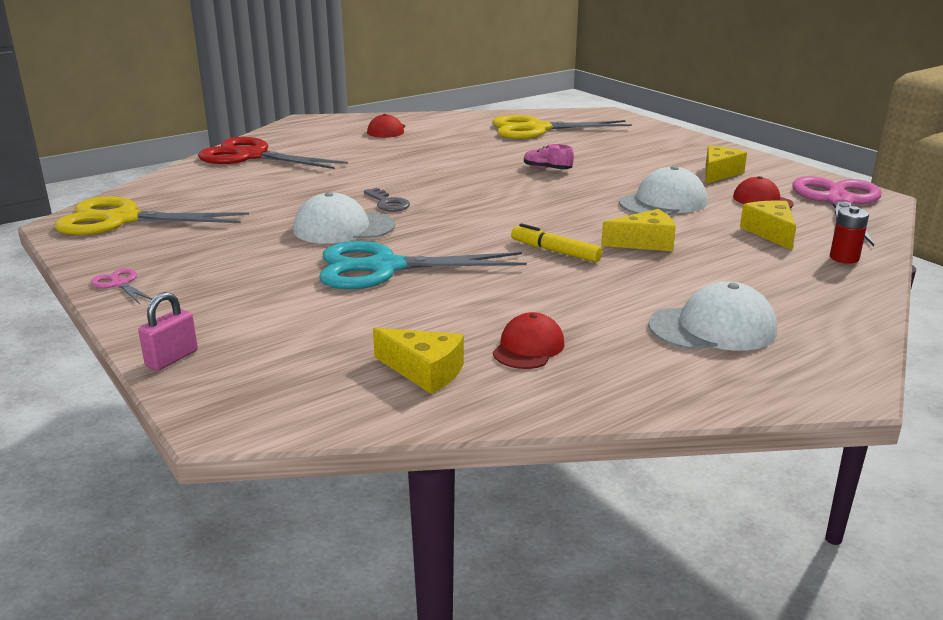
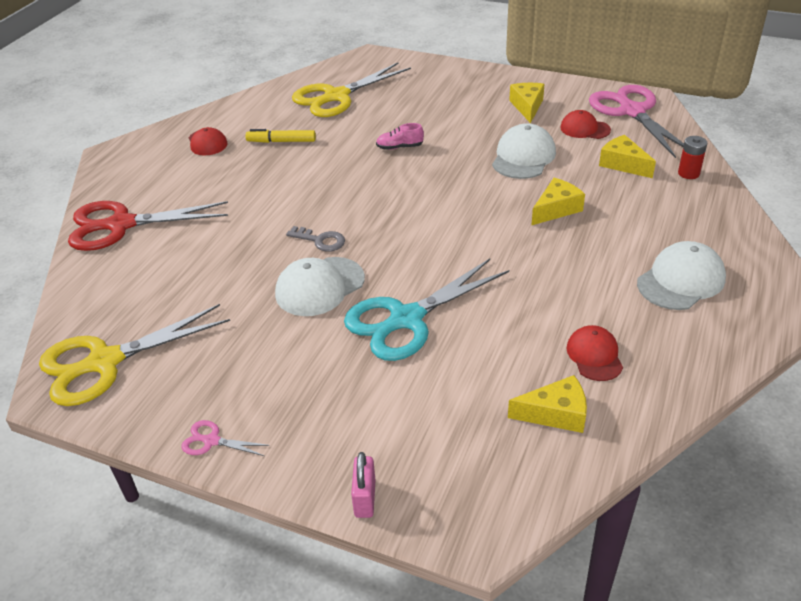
camera: 30 degrees left, 15 degrees up
(555, 251) = (508, 245): yellow marker -> yellow marker (282, 141)

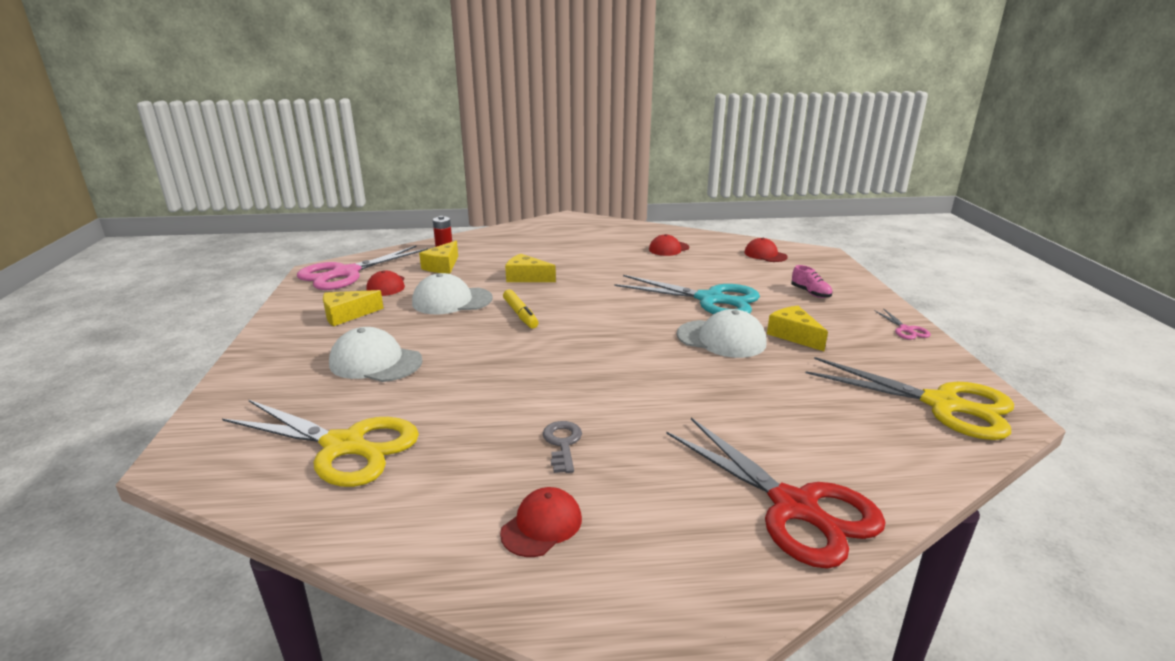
camera: 120 degrees left, 15 degrees down
(282, 141) = (498, 449): yellow marker -> yellow marker (520, 314)
(320, 240) = (665, 357): grey key -> grey key (562, 443)
(365, 498) = (852, 279): pink padlock -> none
(399, 147) = (466, 362): pink shoe -> pink shoe (810, 293)
(513, 453) = (765, 255): none -> red cap
(555, 414) = (725, 250): yellow cheese -> yellow cheese (794, 335)
(681, 280) = (575, 238): white cap -> white cap (375, 362)

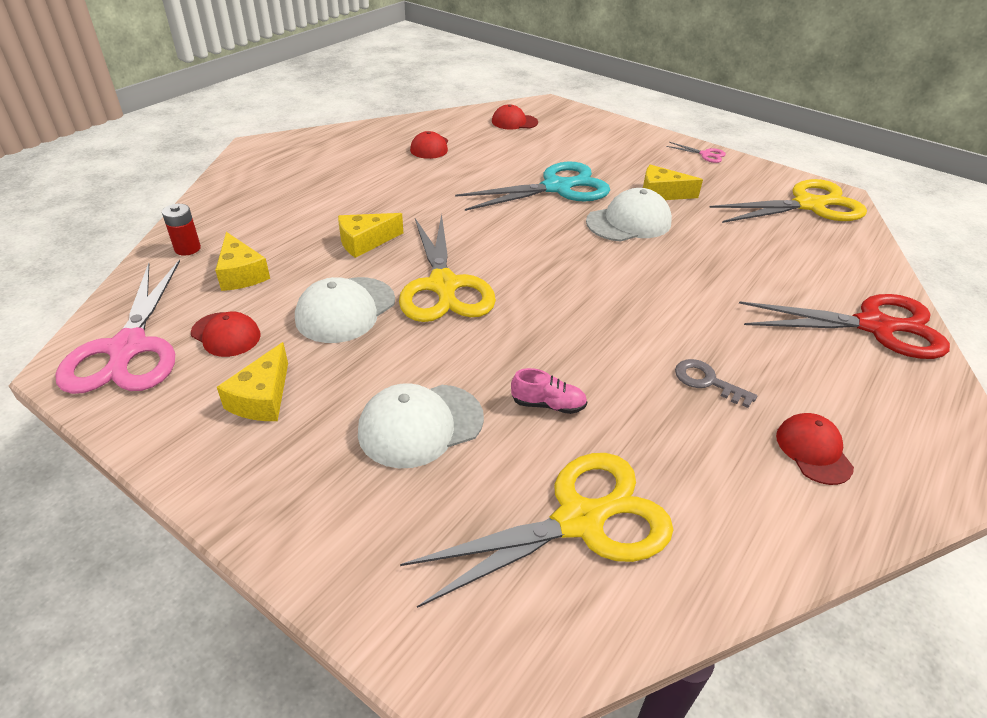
camera: 50 degrees left, 15 degrees up
(520, 314) = (443, 286): yellow marker -> yellow scissors
(810, 293) = (606, 148): pink shoe -> pink shoe (548, 405)

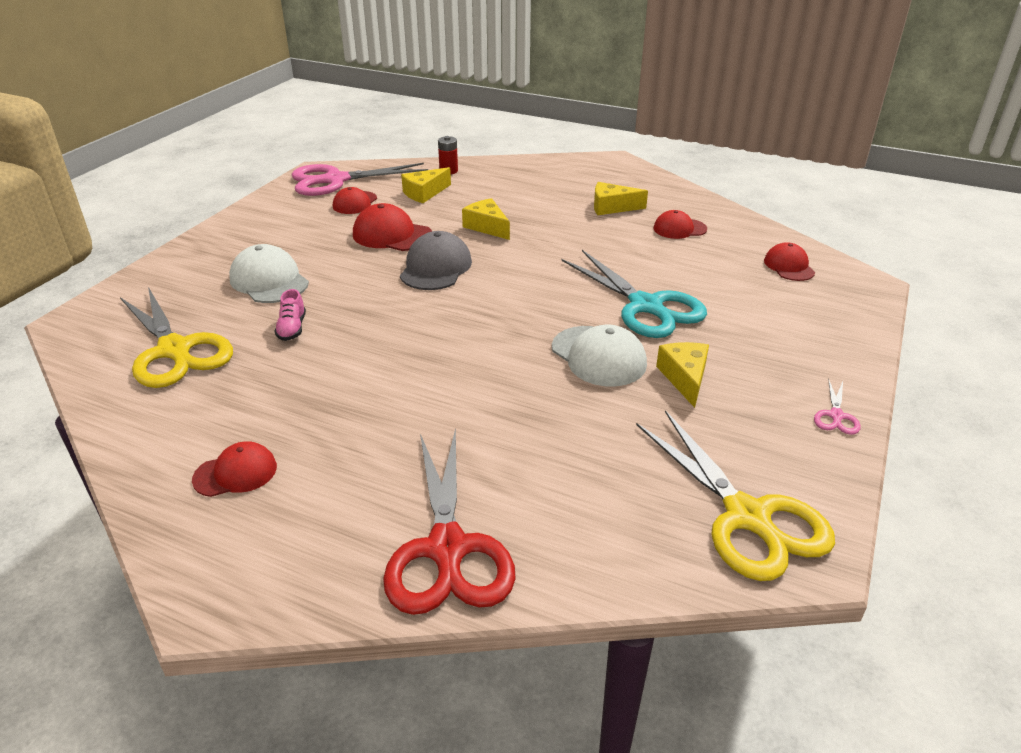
camera: 80 degrees right, 5 degrees down
(262, 398) = (294, 226): yellow cheese -> yellow cheese (612, 207)
(345, 310) = (392, 235): white cap -> red cap
(443, 286) = (436, 267): yellow scissors -> grey cap
(707, 382) = (327, 410): grey key -> none

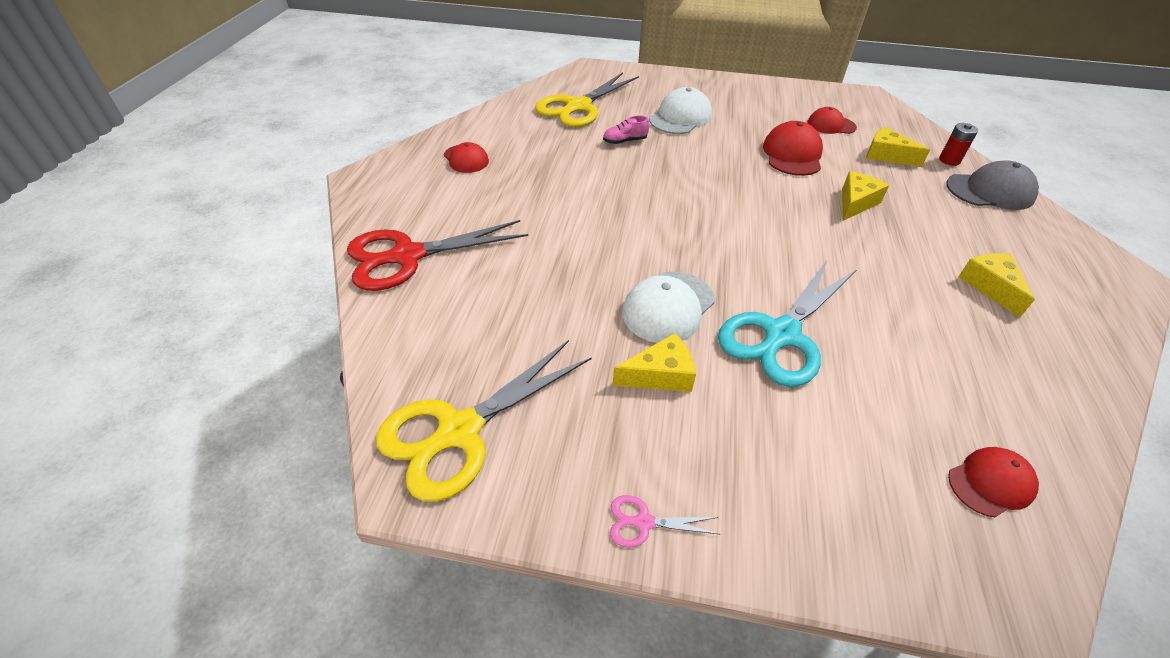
camera: 75 degrees right, 10 degrees up
(335, 180) = (861, 107): pink scissors -> none
(436, 267) = (756, 187): grey cap -> grey cap (990, 191)
(679, 229) = (993, 354): red cap -> none

